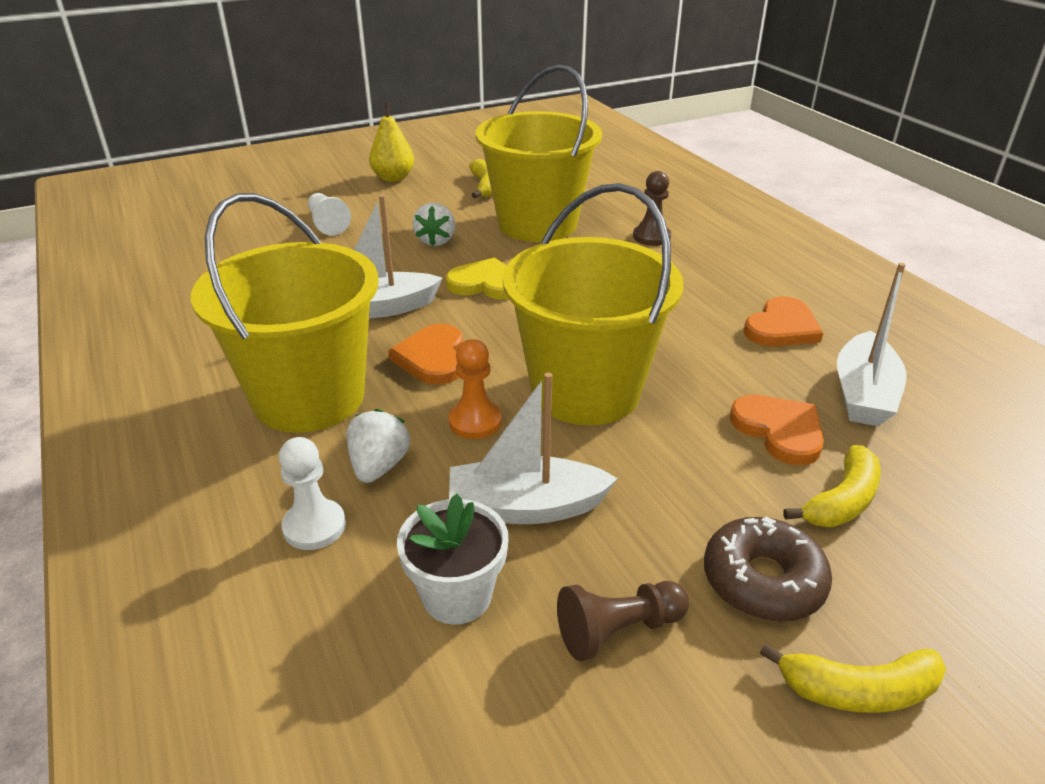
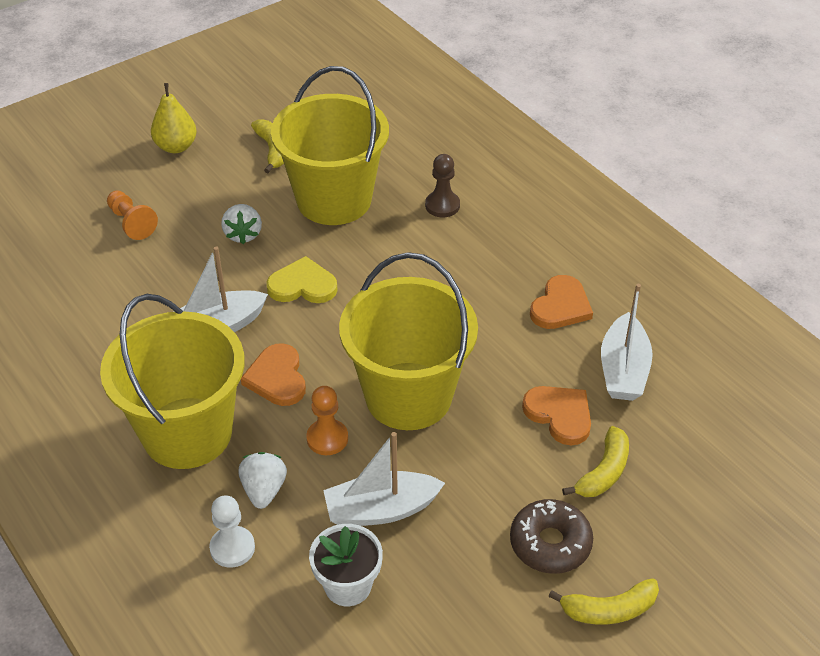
camera: 10 degrees left, 10 degrees up
(327, 224) = (131, 223): white pawn -> orange pawn
(618, 630) = (458, 593): brown pawn -> none

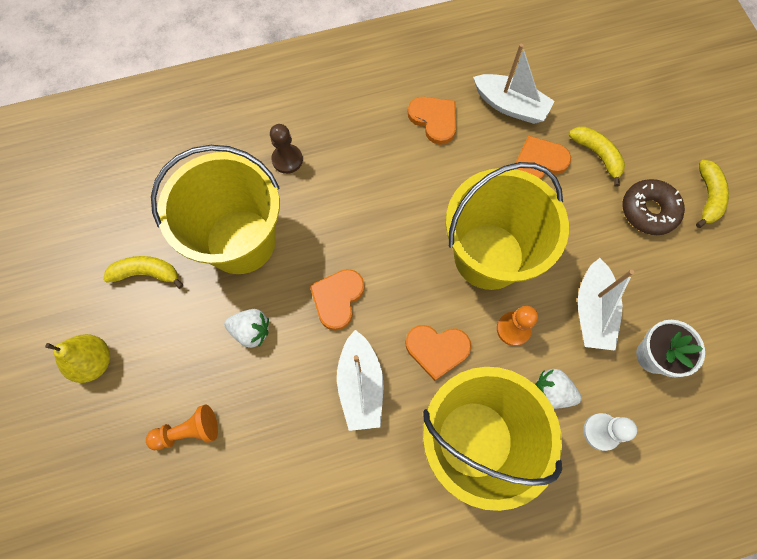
camera: 70 degrees left, 25 degrees up
(302, 285) = (337, 298): yellow heart -> orange heart

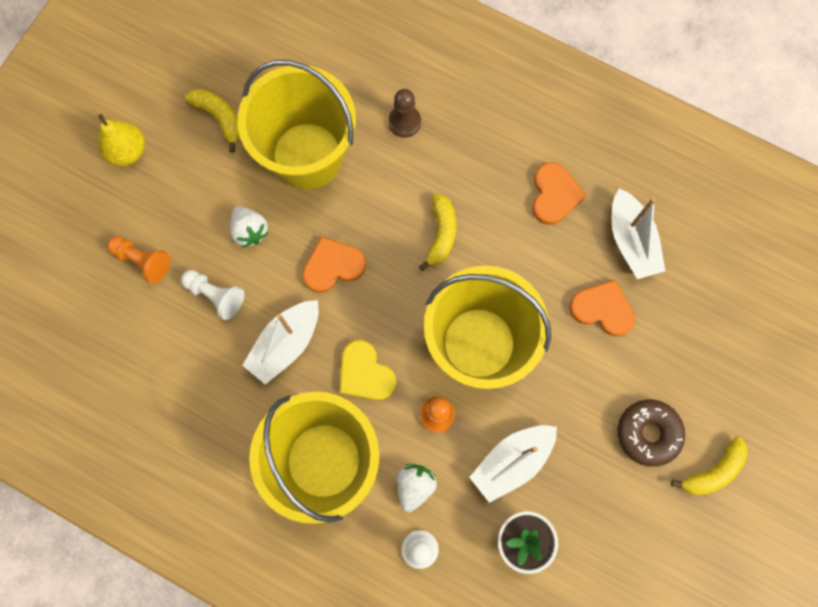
camera: 45 degrees right, 5 degrees up
(272, 401) = (215, 295): none -> white pawn
(437, 349) = (365, 373): orange heart -> yellow heart
(551, 392) = (414, 486): white strawberry -> white strawberry turned 45 degrees clockwise
(597, 155) = (658, 349): yellow banana -> yellow banana (441, 234)

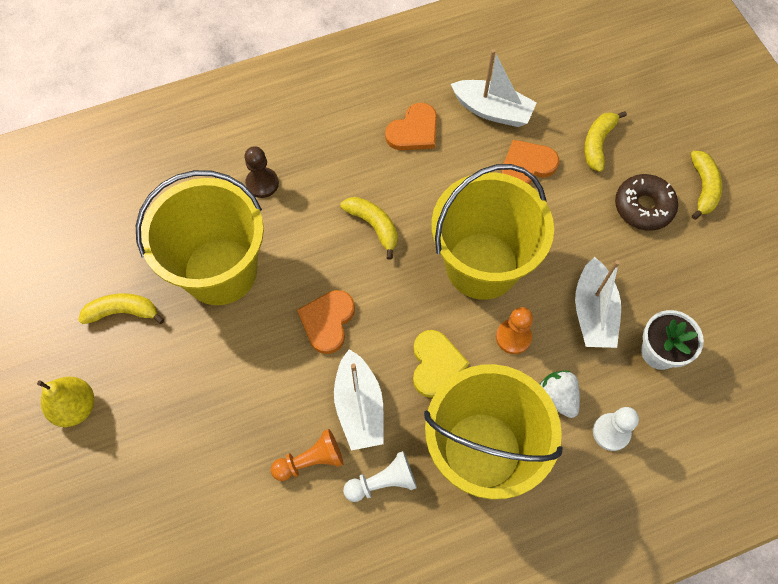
camera: 50 degrees left, 10 degrees down
(143, 261) = (182, 469): orange pawn -> orange pawn (311, 460)
(215, 295) = (268, 431): white pawn -> white pawn (383, 482)
(250, 231) = (239, 362): white strawberry -> none
(365, 373) = (436, 364): yellow heart -> yellow heart turned 90 degrees counterclockwise
(554, 195) = (414, 131): orange heart -> orange heart turned 90 degrees clockwise
(677, 351) = (597, 143): none -> yellow banana

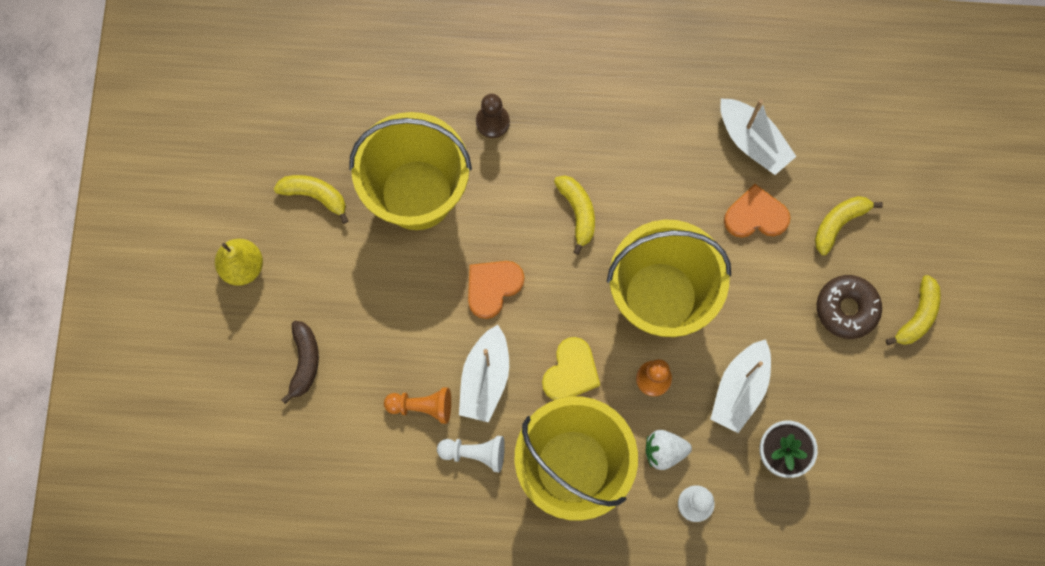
camera: 25 degrees right, 10 degrees up
(174, 471) = (304, 362): none -> brown banana
(414, 131) = (663, 129): orange heart -> none
(557, 397) = (664, 451): white strawberry -> white strawberry turned 90 degrees counterclockwise

